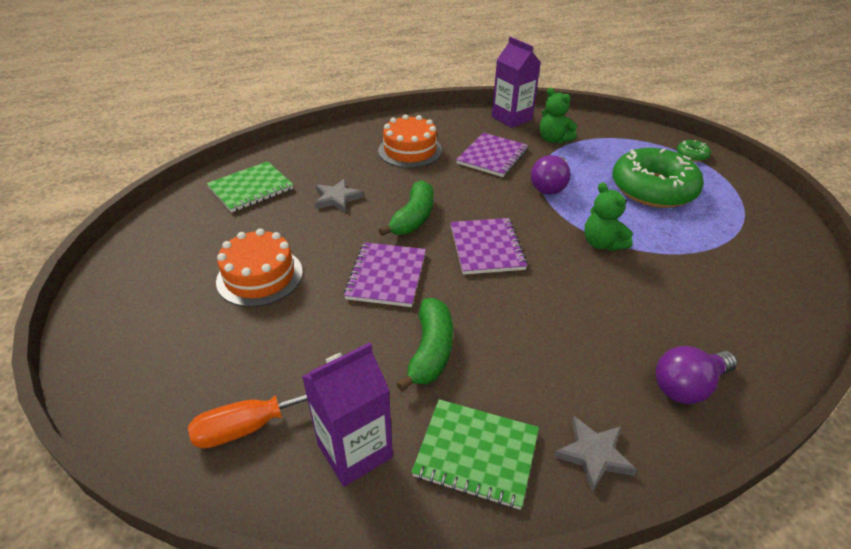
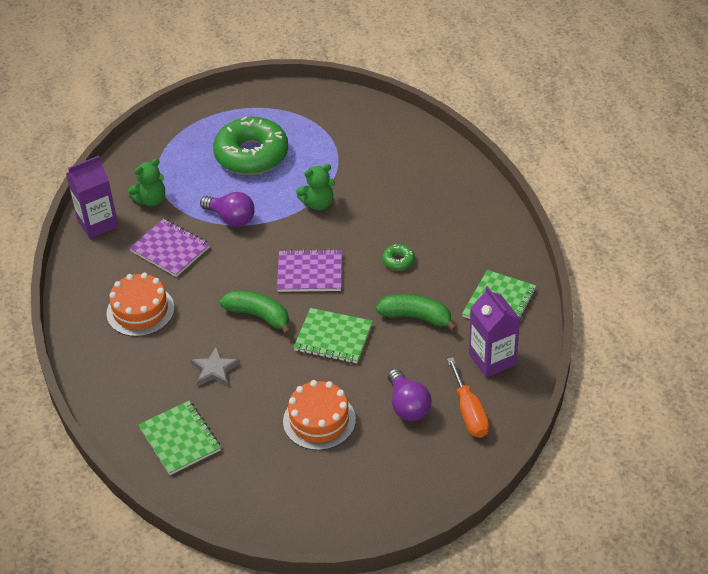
camera: 80 degrees left, 5 degrees up
(386, 276) = (333, 337): purple notebook -> green notebook
(594, 455) = (504, 252): grey star -> none
(687, 386) = (460, 198): purple light bulb -> purple light bulb (408, 405)
(692, 155) = (206, 115): green donut -> green donut (398, 261)

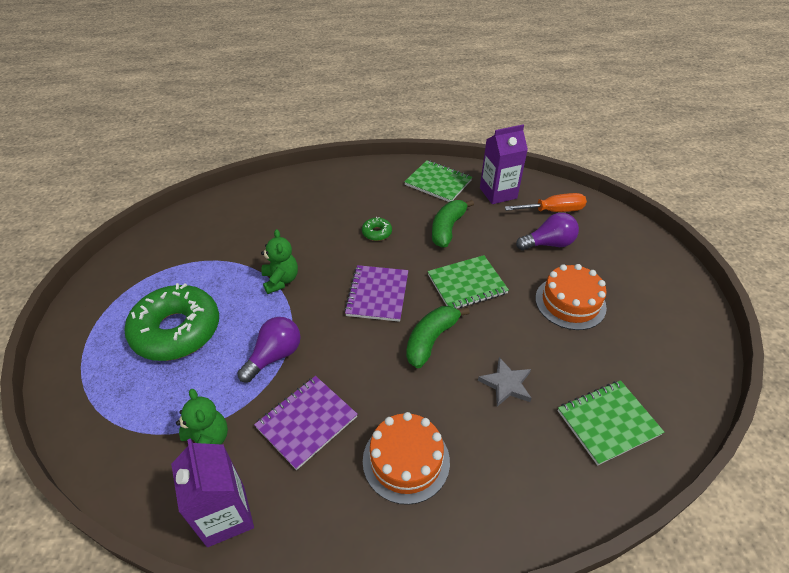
camera: 85 degrees left, 0 degrees up
(333, 337) = (467, 284): green notebook -> green notebook turned 45 degrees clockwise

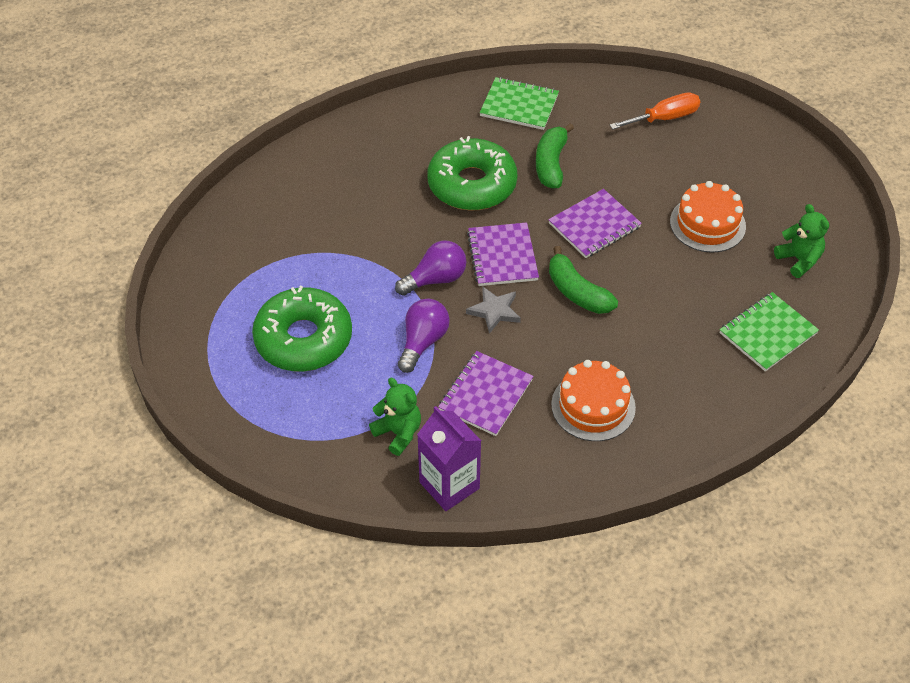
camera: 15 degrees left, 5 degrees up
(281, 280) = (388, 262): green teddy bear -> green teddy bear (799, 260)
(377, 233) = (472, 184): green donut -> green donut, size x2.47
(431, 340) = (577, 292): green banana -> green banana turned 60 degrees counterclockwise
(467, 284) = (594, 225): green notebook -> purple notebook
(498, 193) = (595, 106): purple carton -> none
(506, 384) = (665, 319): grey star -> grey star (494, 311)
(548, 244) = (669, 161): purple light bulb -> purple light bulb (435, 279)

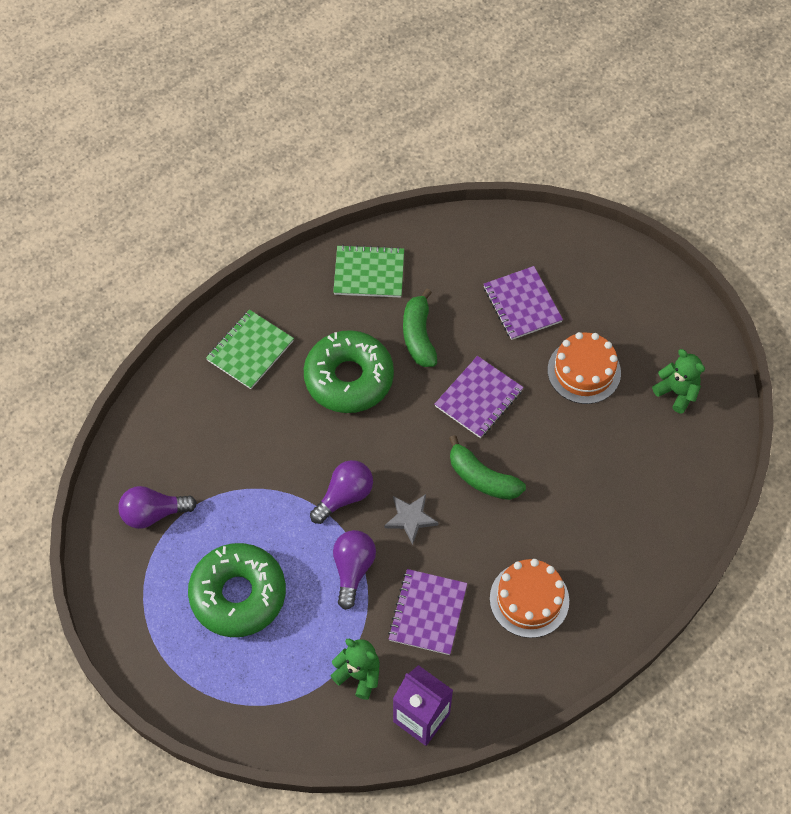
camera: 15 degrees left, 10 degrees up
(247, 255) = (153, 513): none -> purple light bulb
(502, 256) = (401, 454): purple notebook -> purple notebook (522, 304)
(664, 118) = (513, 256): orange screwdriver -> none
(768, 333) = (667, 481): green notebook -> green notebook (250, 351)

